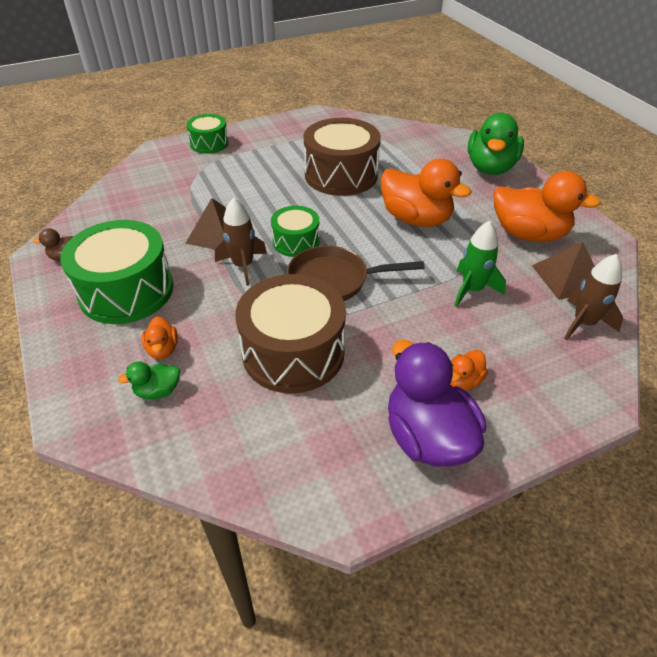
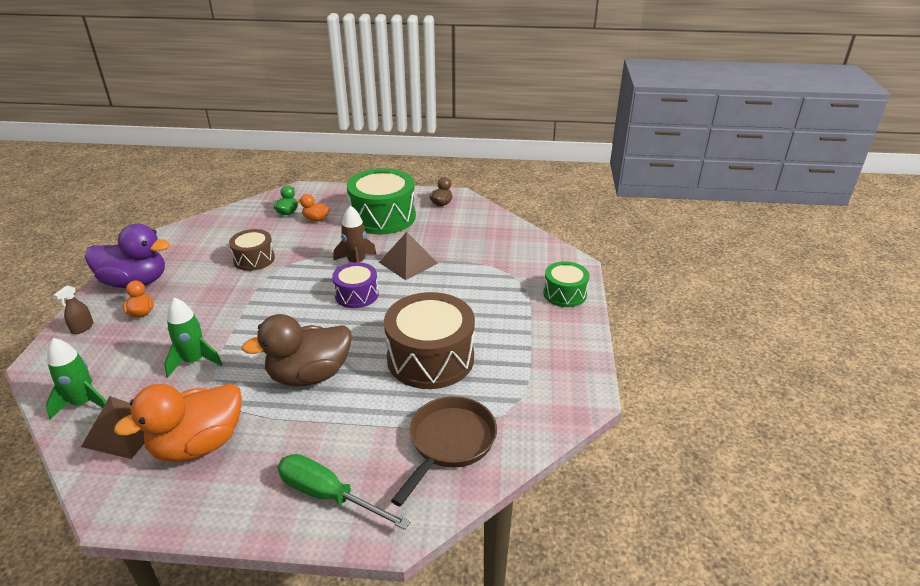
camera: 120 degrees right, 10 degrees down
(293, 352) = (254, 259): brown drum -> brown drum, size x0.56
(296, 242) = (356, 295): green drum -> purple drum
(334, 280) = (292, 297): brown pan -> brown pan (449, 443)
(416, 219) = (309, 375): orange duck -> brown duck
(490, 168) = (328, 495): green duck -> green screwdriver
(532, 414) = (82, 328): none -> brown spray bottle
(584, 323) = (83, 403): brown rocket -> green rocket

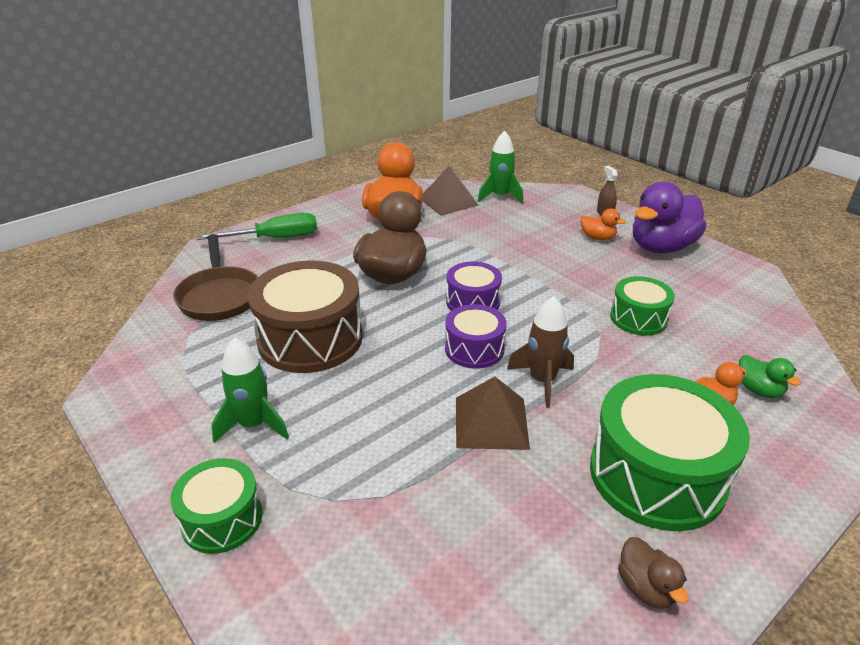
camera: 135 degrees right, 0 degrees up
(194, 361) = (490, 239): green rocket -> green rocket (253, 424)
(254, 259) = (638, 318): brown drum -> green drum
(305, 320) = (473, 302): none -> purple drum

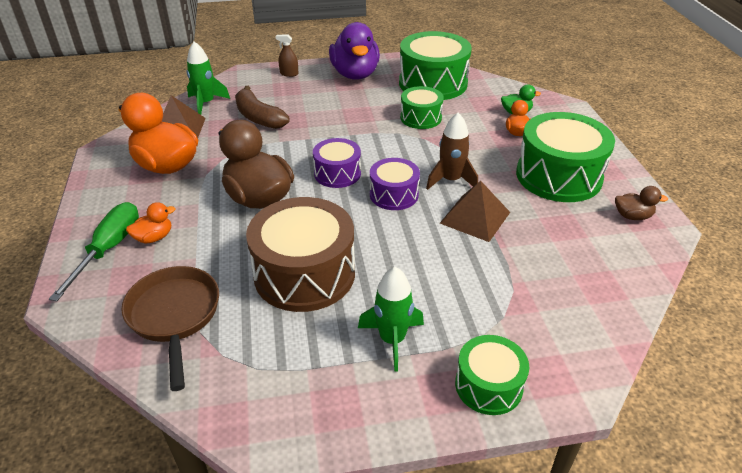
camera: 60 degrees left, 5 degrees up
(220, 296) = (174, 316): brown pan -> brown pan turned 120 degrees counterclockwise
(511, 228) = (259, 117): none -> brown banana
(598, 238) = (316, 90): orange duck -> orange duck (154, 237)
(724, 302) = (433, 83): none -> green drum

